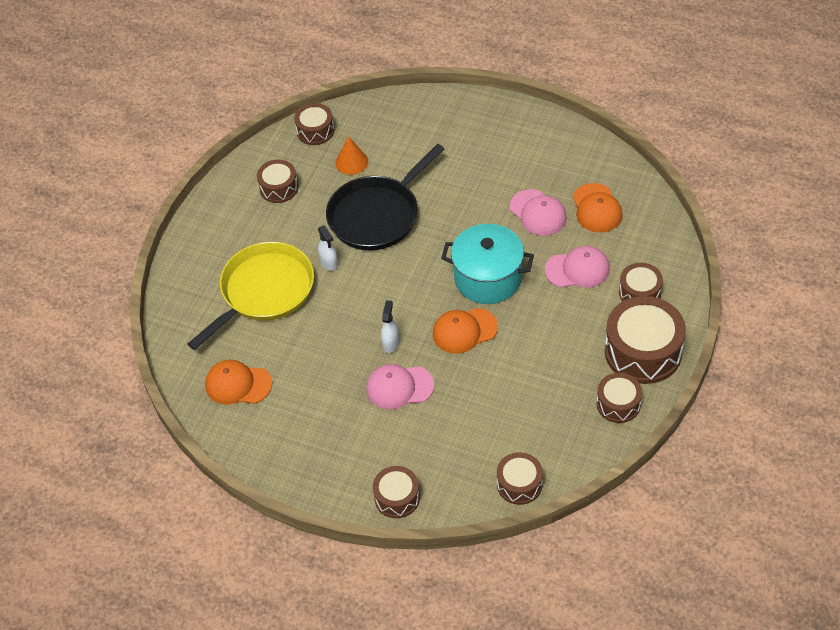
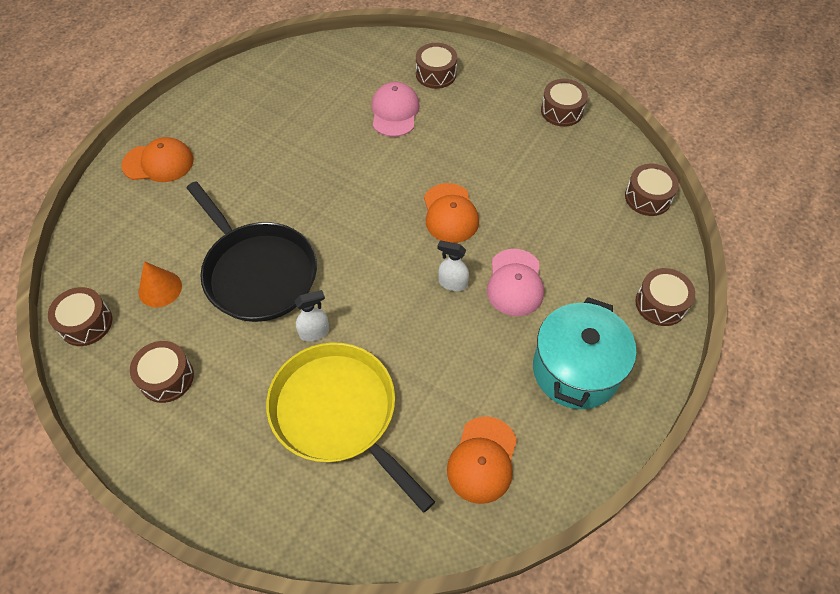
camera: 85 degrees left, 5 degrees up
(488, 278) = (385, 183): turquoise pot -> turquoise pot (575, 370)
(538, 213) = (310, 129): pink cap -> none
(597, 208) = (322, 85): orange cap -> orange cap (158, 163)
(643, 351) = (505, 84): brown drum -> none

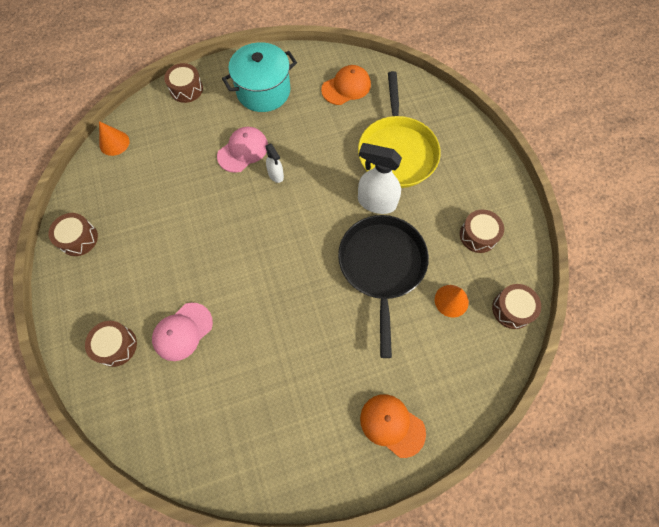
camera: 140 degrees left, 10 degrees up
(314, 332) = (376, 202): white spray bottle -> white spray bottle, size x1.84
(450, 213) = (232, 218): orange cap -> none
(647, 197) = (114, 143): brown drum -> orange cone

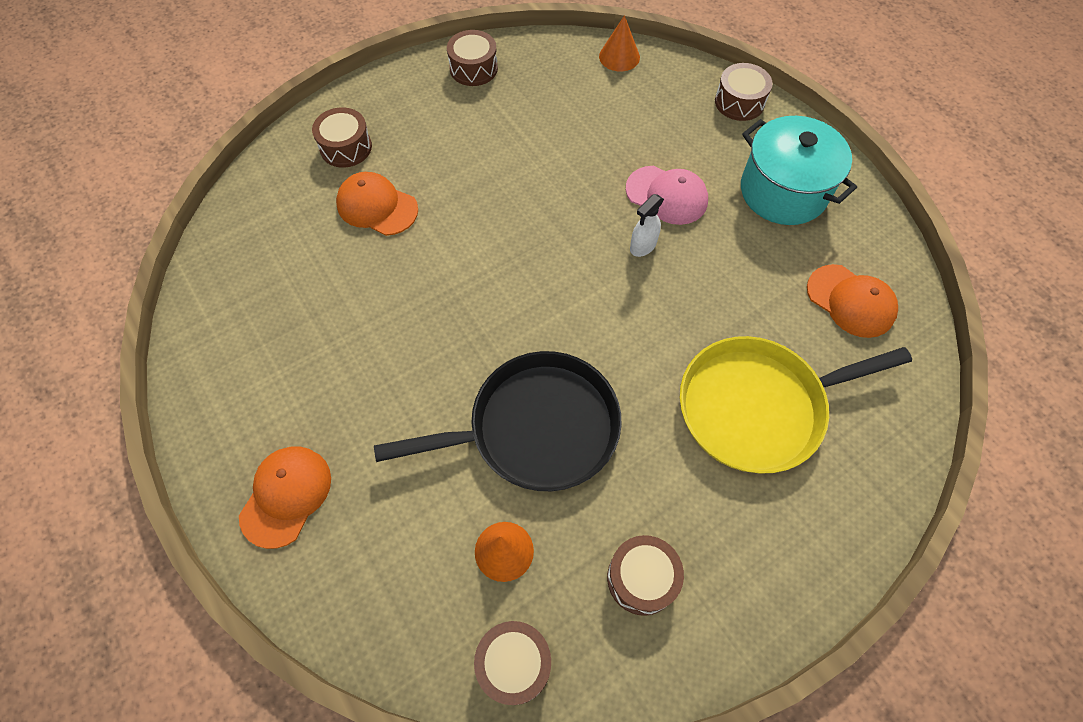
camera: 75 degrees right, 5 degrees down
(182, 331) = (377, 206): pink cap -> orange cap
(376, 202) = (647, 395): white spray bottle -> none

